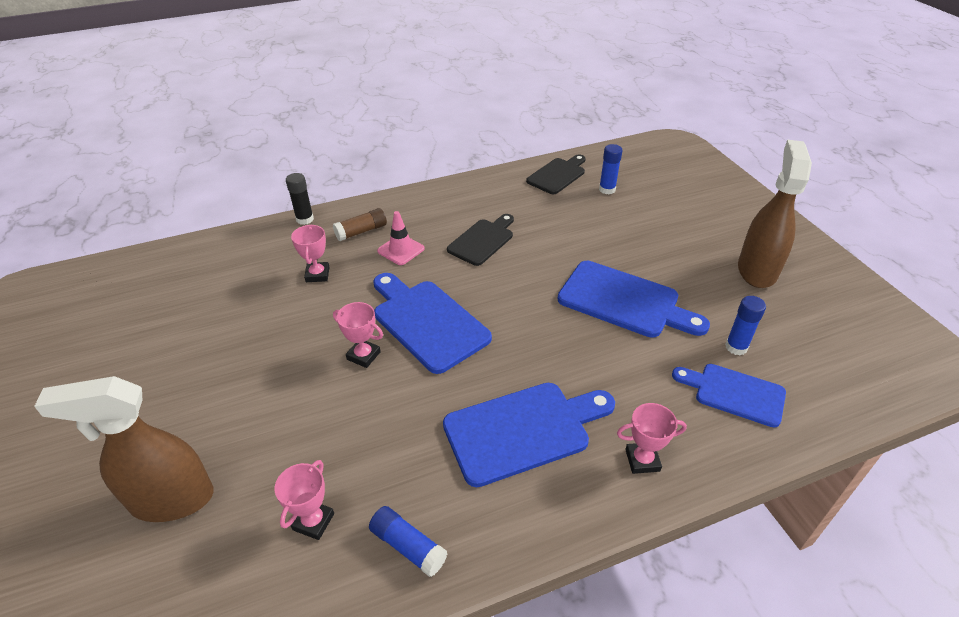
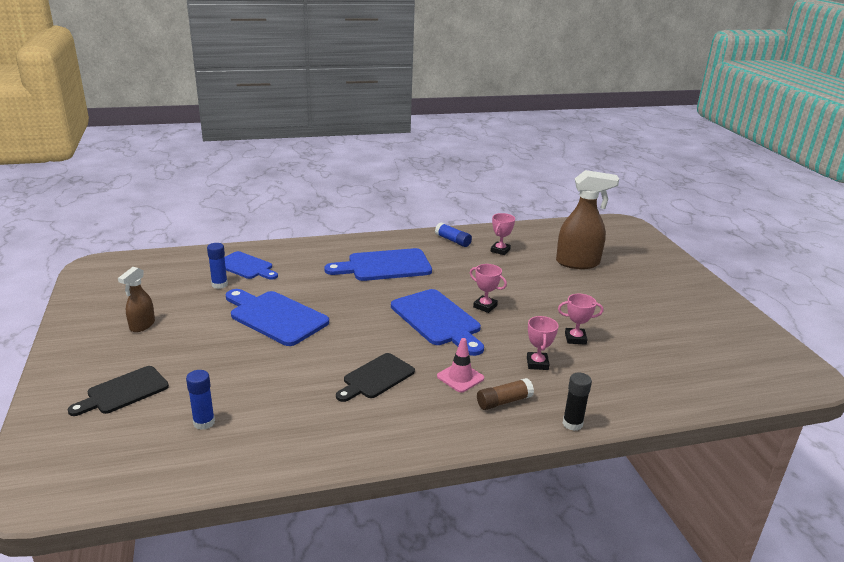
camera: 175 degrees left, 15 degrees down
(557, 175) = (250, 452): black cutting board -> black cutting board (124, 392)
(642, 460) = (324, 251): pink trophy -> pink trophy (575, 338)
(757, 270) = (142, 325): brown spray bottle -> brown spray bottle, size x0.55

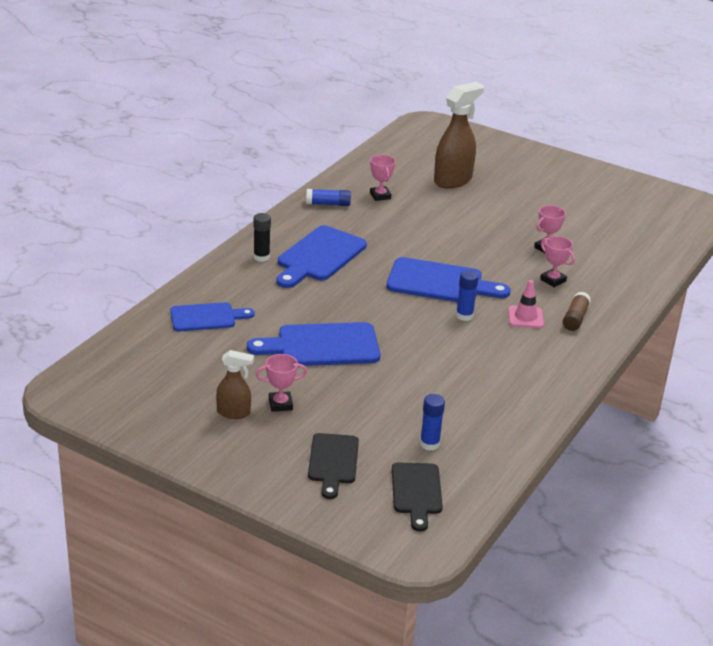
camera: 45 degrees left, 5 degrees up
(142, 325) = (234, 413): brown spray bottle -> brown spray bottle turned 60 degrees counterclockwise
(219, 285) = (220, 345): blue glue stick -> blue glue stick (464, 316)
(376, 378) = (477, 348): black cutting board -> black cutting board (416, 492)
(485, 306) = (452, 254): pink trophy -> pink trophy (280, 404)
(572, 424) = (631, 310): black glue stick -> black glue stick (261, 257)

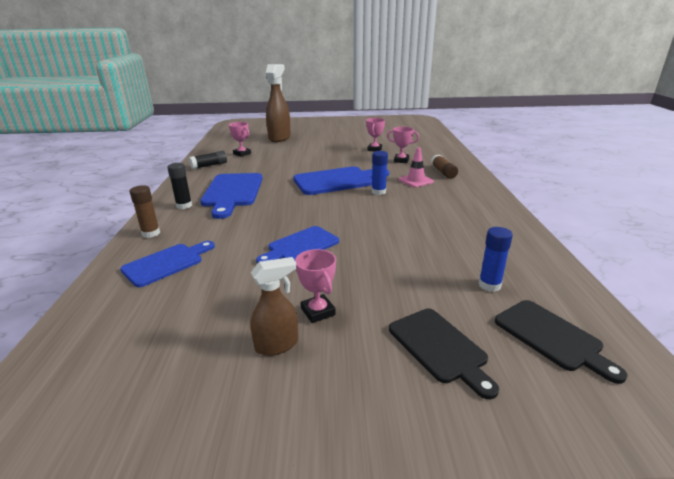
camera: 30 degrees left, 5 degrees down
(213, 280) = (151, 233): none -> brown glue stick
(280, 404) = (318, 311): pink trophy -> pink trophy turned 75 degrees counterclockwise
(322, 346) = (300, 246): blue cutting board -> blue cutting board, size x0.65
(328, 204) = (209, 165): blue glue stick -> black glue stick

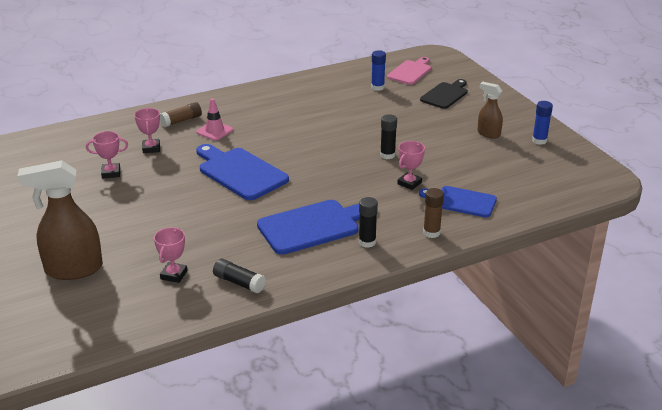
camera: 115 degrees left, 5 degrees up
(300, 246) = (387, 155): blue cutting board -> black glue stick
(318, 311) = (452, 130): pink trophy -> pink trophy (409, 183)
(378, 192) = (257, 144): blue glue stick -> blue glue stick (539, 140)
(551, 337) = (410, 72): black cutting board -> pink cutting board

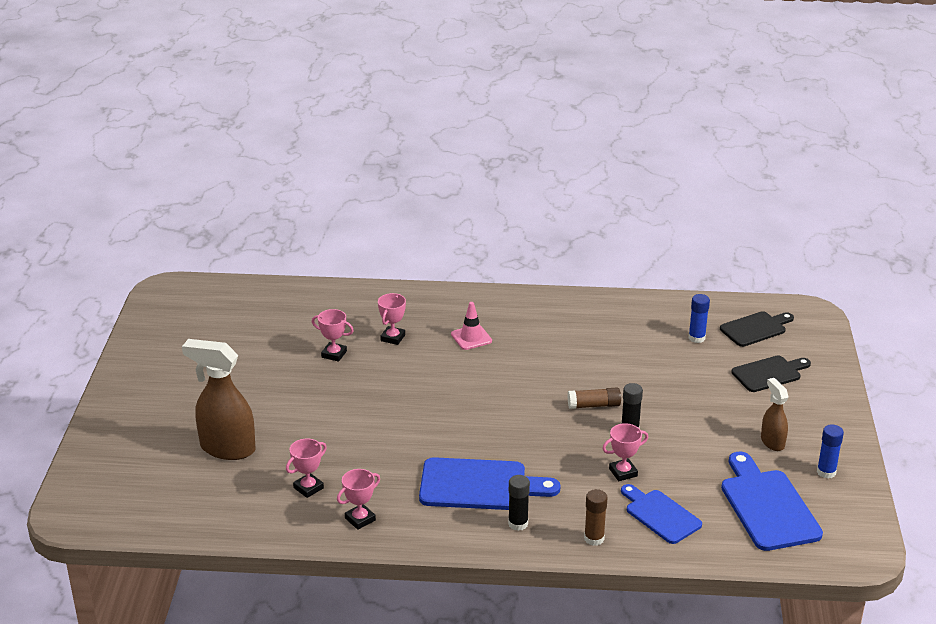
camera: 30 degrees right, 0 degrees up
(181, 121) = (447, 313): brown glue stick -> brown glue stick (594, 405)
(239, 282) = (360, 519): black glue stick -> pink trophy
(240, 172) = (457, 397): blue cutting board -> blue cutting board (767, 506)
(410, 72) = (755, 328): pink cutting board -> black cutting board

